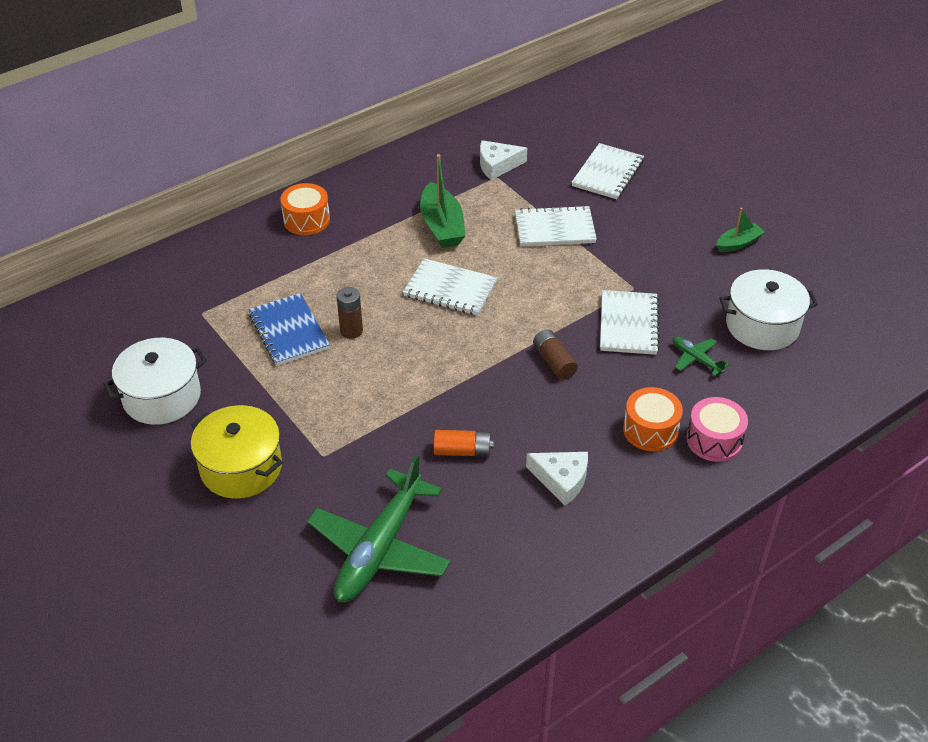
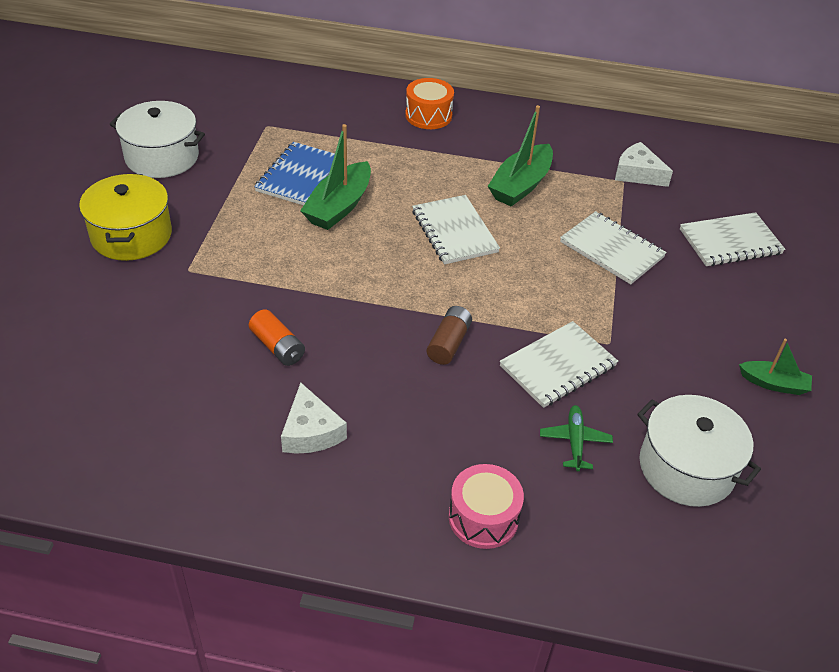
camera: 45 degrees right, 0 degrees up
(351, 331) = (339, 206): brown battery -> green boat
(380, 547) = (120, 360): green plane -> none
(650, 430) = (441, 460): orange drum -> none

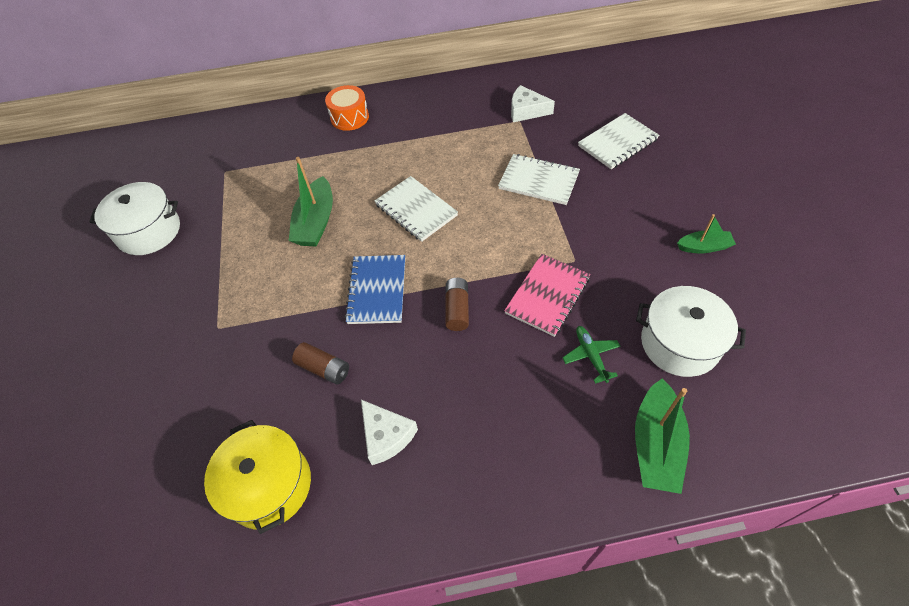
camera: 15 degrees left, 10 degrees up
(131, 235) = (154, 314): yellow pot -> yellow pot (269, 485)
(277, 347) = (324, 368): orange battery -> brown battery
(299, 176) = (271, 207): blue notebook -> blue notebook (377, 290)
(483, 518) = (556, 454): pink drum -> none
(521, 185) = (447, 151): green boat -> green boat (656, 444)
(558, 366) = (547, 296): white notebook -> pink notebook

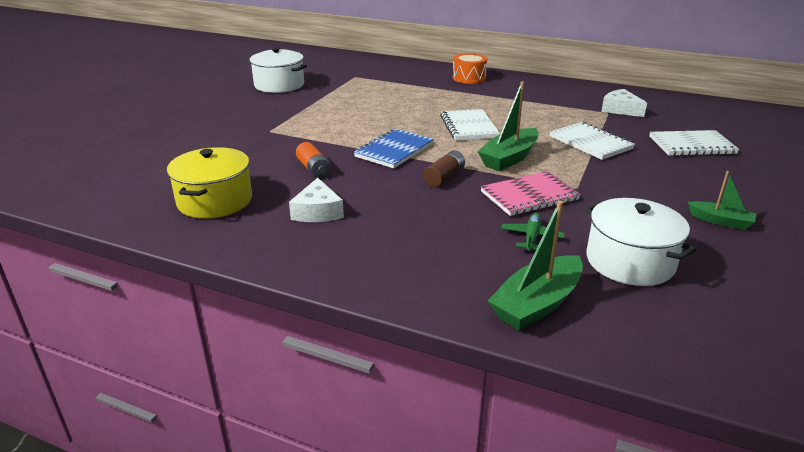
camera: 30 degrees right, 25 degrees down
(316, 222) = (388, 111): green boat -> green boat (509, 158)
(324, 368) = (313, 169): brown battery -> orange battery

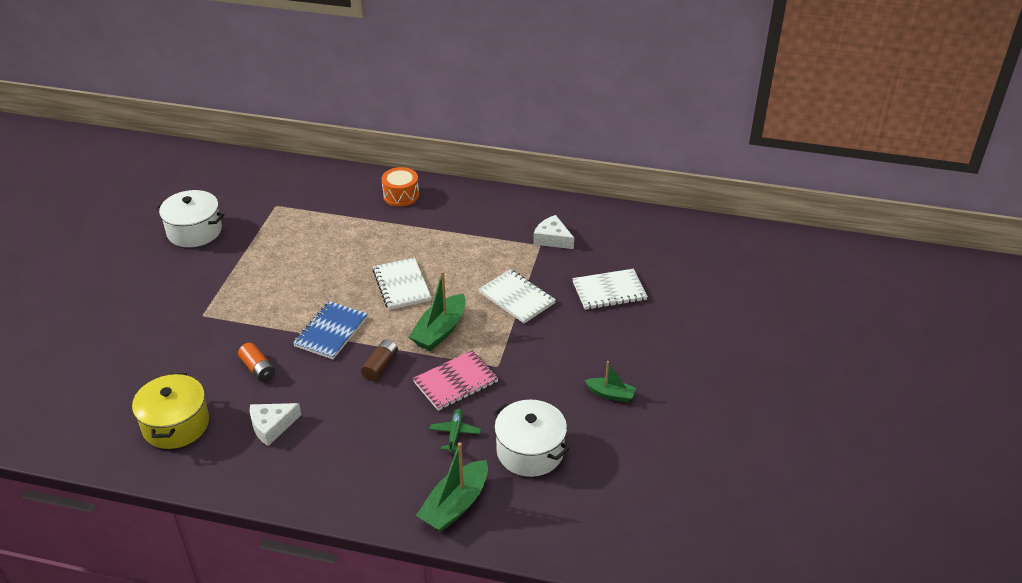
camera: 10 degrees left, 10 degrees up
(317, 211) = (271, 426): white cheese -> white cheese turned 75 degrees clockwise

